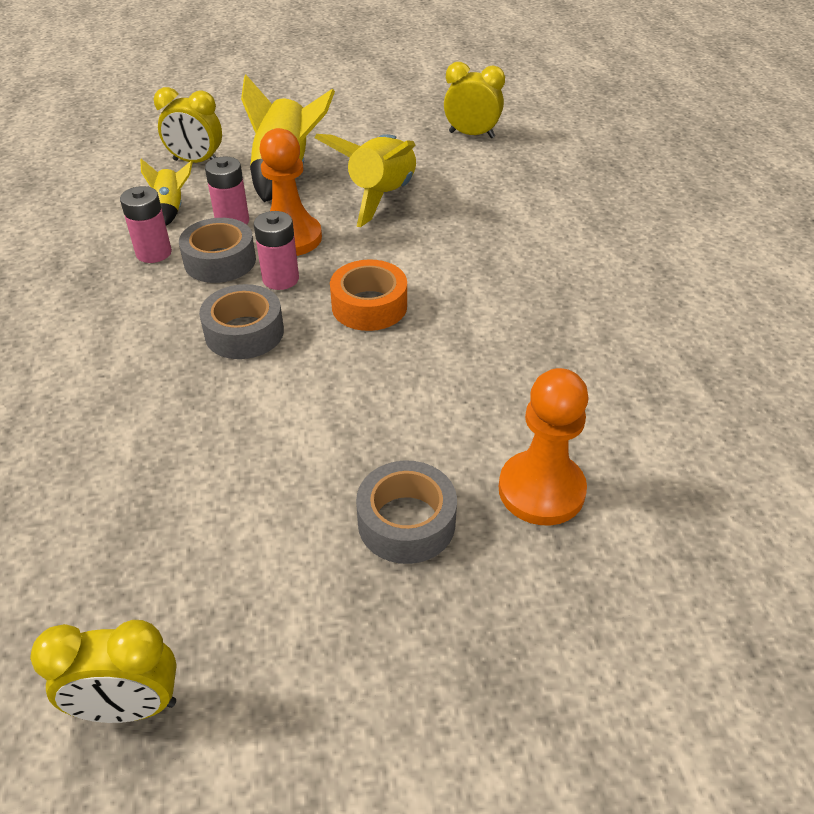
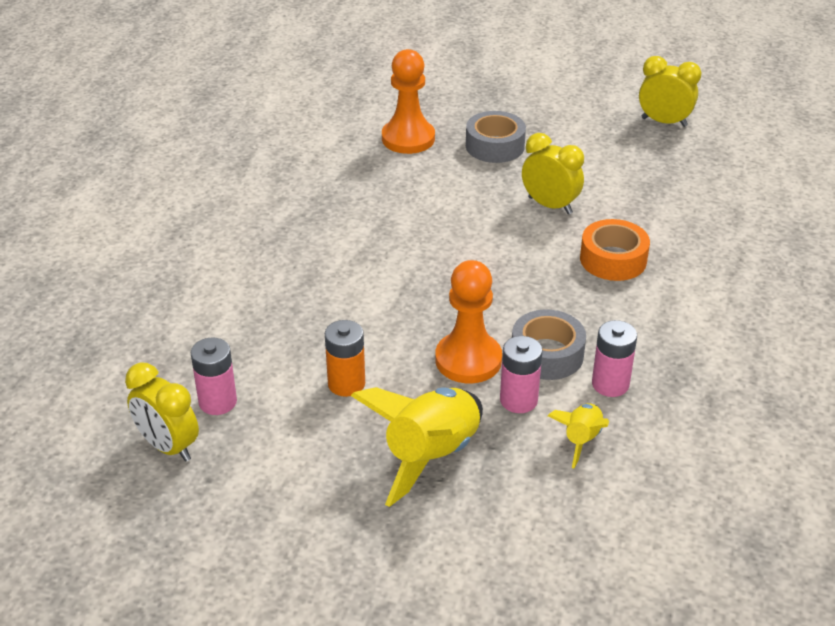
camera: 155 degrees left, 5 degrees down
(196, 162) = (531, 514): yellow clock -> yellow clock (550, 205)
(244, 332) = (548, 279): grey tape -> none
(280, 279) = (498, 318): pink battery -> pink battery (218, 402)
(369, 306) = (435, 271): orange tape -> orange tape (613, 259)
(381, 196) = (346, 384): yellow rocket -> orange battery

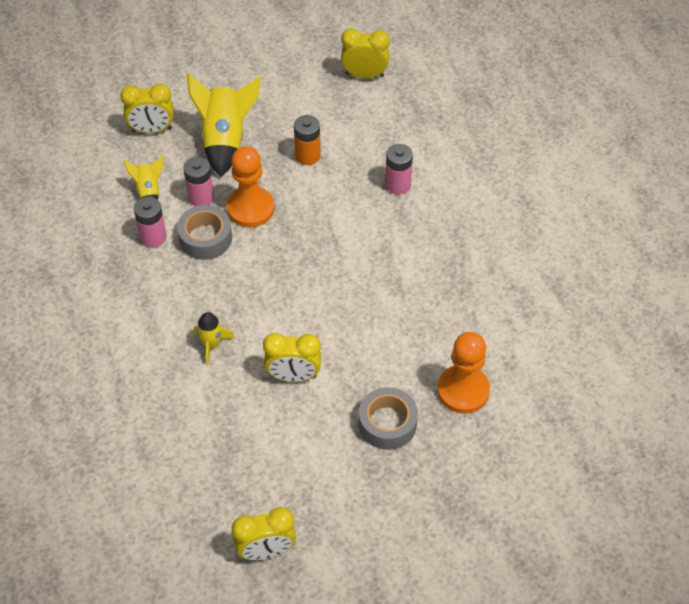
camera: 145 degrees right, 15 degrees up
(218, 402) = (366, 109): pink battery -> pink battery (398, 184)
(520, 522) = (152, 130): none -> yellow clock
(613, 259) = (211, 345): orange tape -> yellow rocket

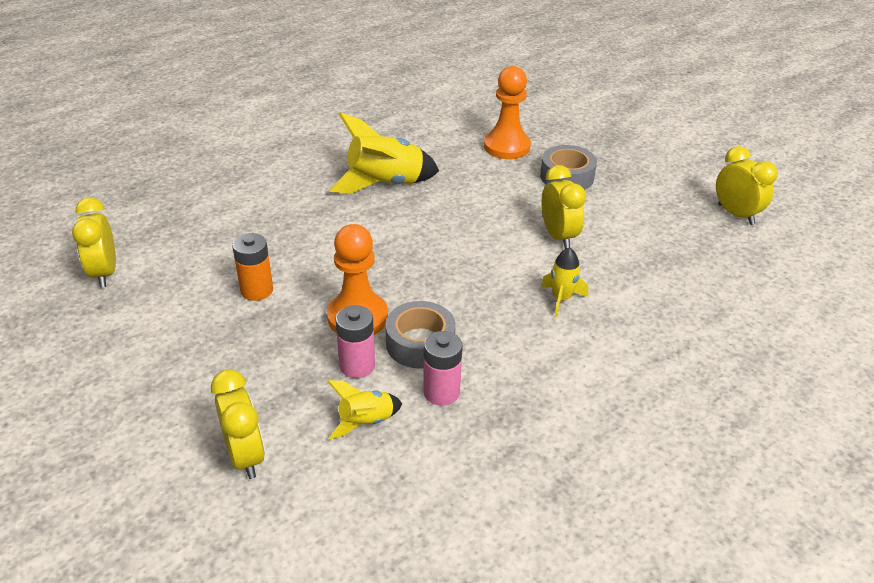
camera: 110 degrees left, 15 degrees down
(225, 140) = (247, 370): yellow rocket -> yellow rocket (385, 184)
(398, 184) = (282, 218): pink battery -> none

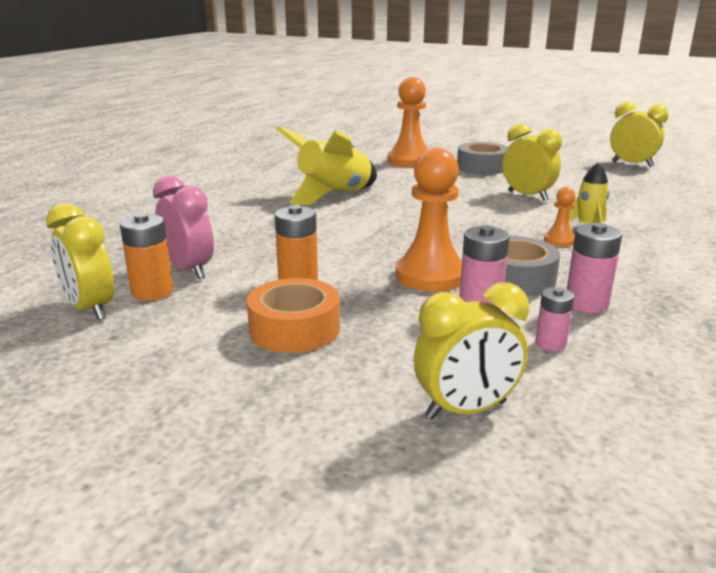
camera: 25 degrees left, 15 degrees down
(154, 268) = (152, 292): none -> orange battery
(195, 251) = (188, 270): none -> pink clock
(211, 340) = (294, 329): none -> orange tape
(245, 456) = (466, 410): yellow clock -> yellow clock turned 120 degrees clockwise
(365, 421) = (550, 343): yellow rocket -> pink battery
(512, 309) = (559, 240): none -> orange pawn

